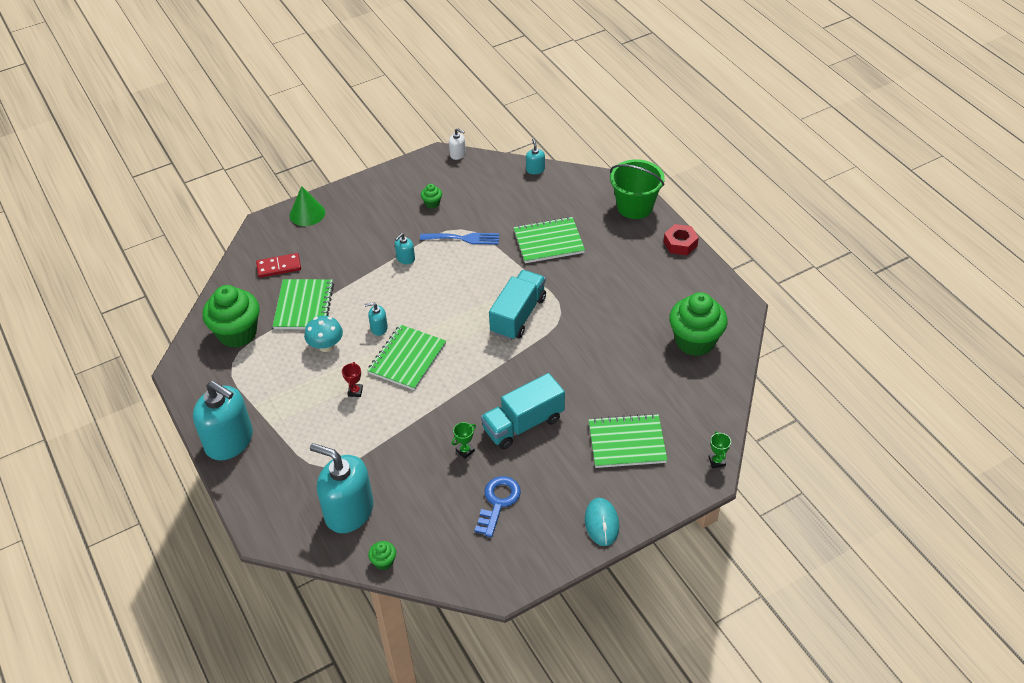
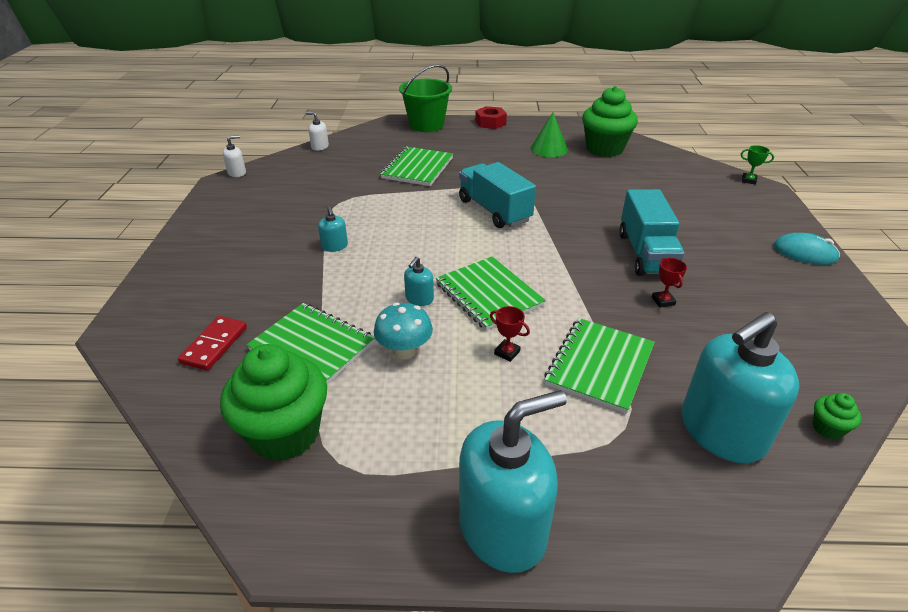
camera: 60 degrees left, 10 degrees down
(307, 213) = (160, 290): green cone -> green cone (549, 149)
(432, 203) = (280, 206): green cupcake -> none
(464, 238) = (354, 205): blue fork -> none
(465, 451) = (663, 301): green trophy -> red trophy
(498, 502) = (753, 304): blue key -> none
(535, 169) = (320, 147): turquoise soap dispenser -> white soap dispenser
(627, 442) = (704, 210): green notebook -> green notebook (599, 366)

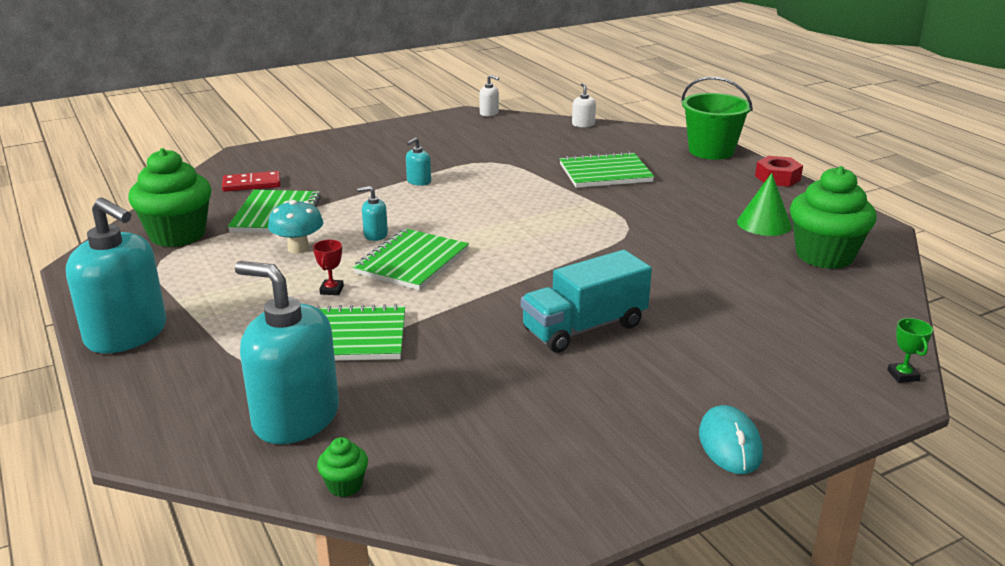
camera: 60 degrees right, 10 degrees down
(494, 210) = (570, 228): turquoise truck -> none
(663, 301) = (494, 353): red trophy -> none

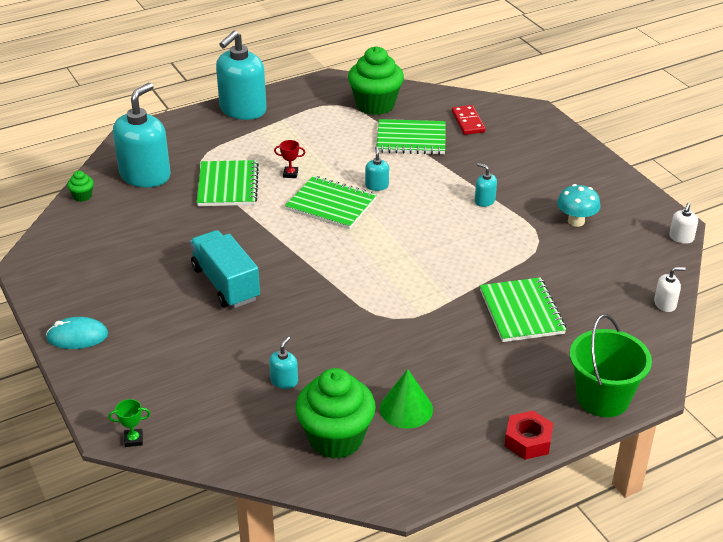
camera: 90 degrees right, 10 degrees up
(298, 248) = (354, 154): turquoise mushroom -> turquoise mushroom (576, 221)
(753, 284) = (284, 381): none -> turquoise soap dispenser

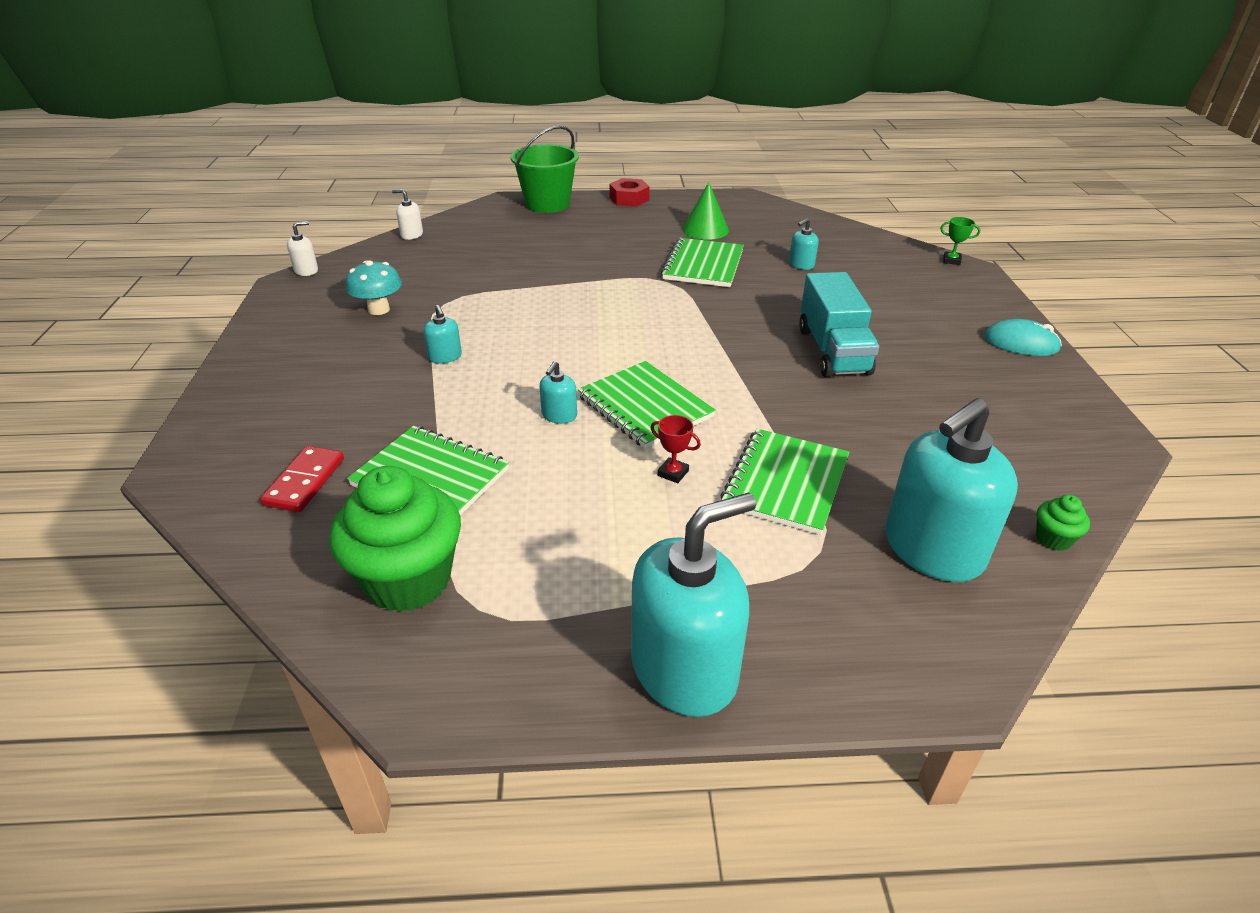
camera: 155 degrees left, 0 degrees up
(336, 438) = (774, 227): green cupcake -> none
(521, 312) = (541, 258): green notebook -> green notebook (703, 265)

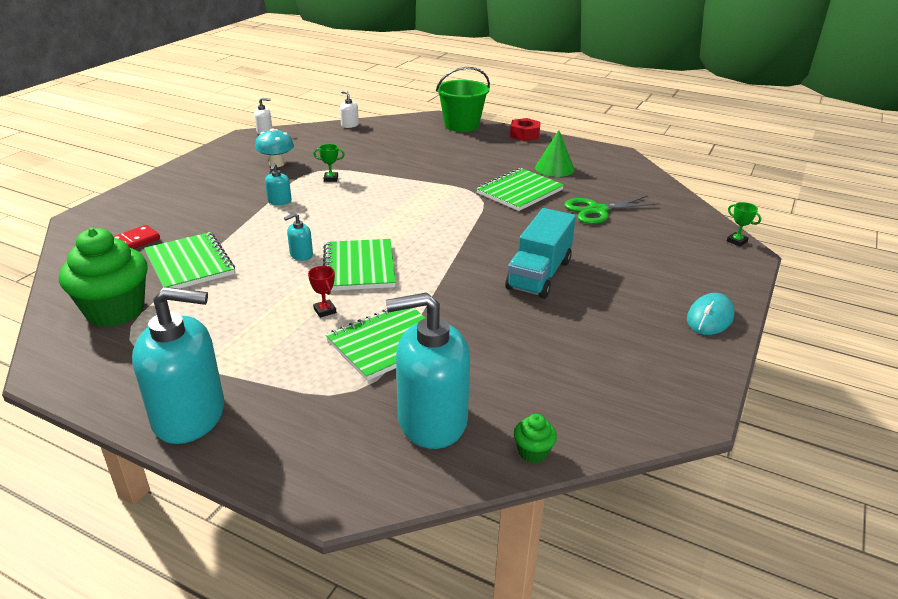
camera: 30 degrees right, 5 degrees down
(474, 309) = (331, 179): none -> green trophy
(801, 264) = (597, 210): turquoise soap dispenser -> green scissors
(1020, 343) = (710, 318): turquoise mouse -> turquoise mouse turned 75 degrees clockwise

